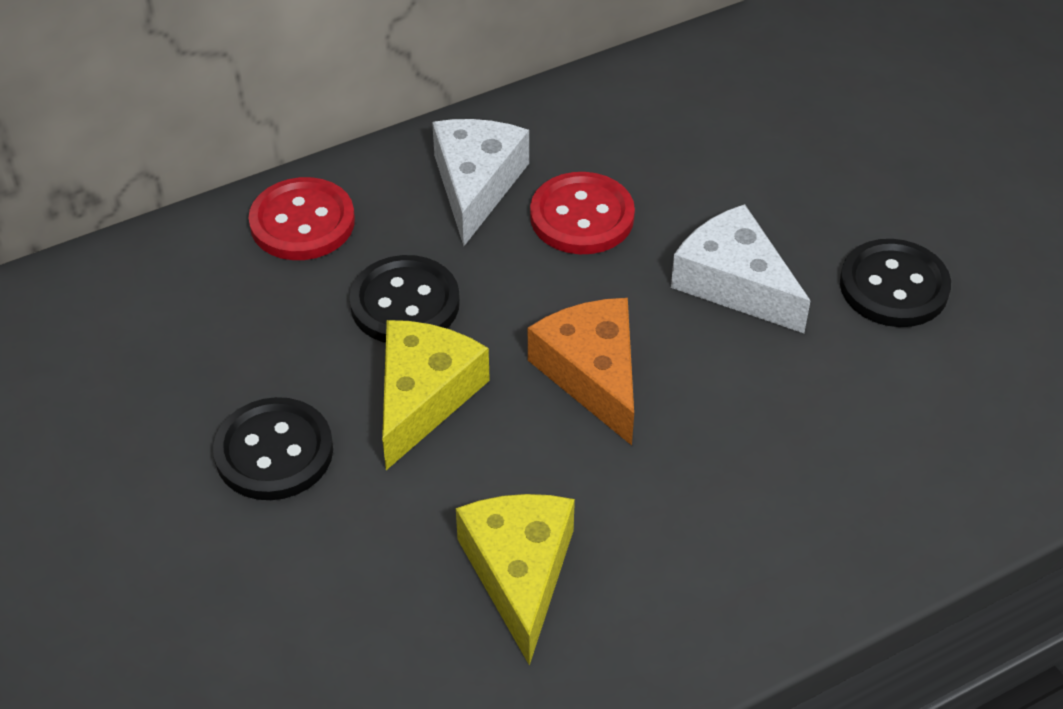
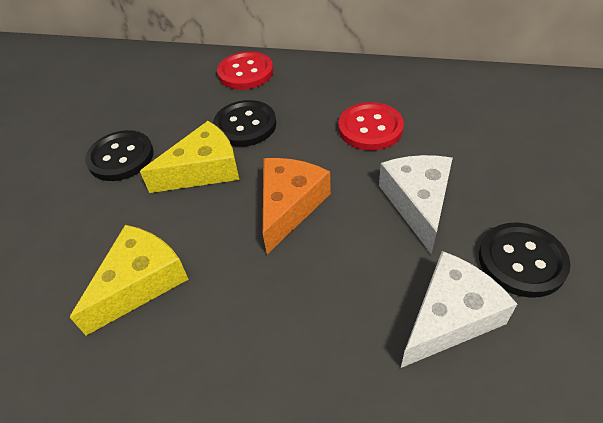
camera: 45 degrees right, 0 degrees up
(476, 185) = (335, 91): white cheese -> white cheese (449, 317)

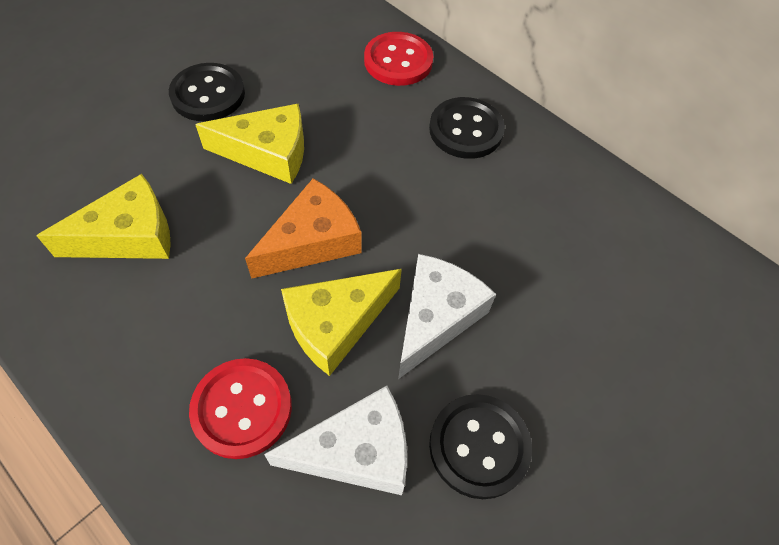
camera: 25 degrees right, 10 degrees up
(245, 125) = (346, 125): black button -> black button (466, 130)
(356, 247) = (336, 324): none -> yellow cheese
(370, 128) = (466, 203): red button -> red button (242, 409)

